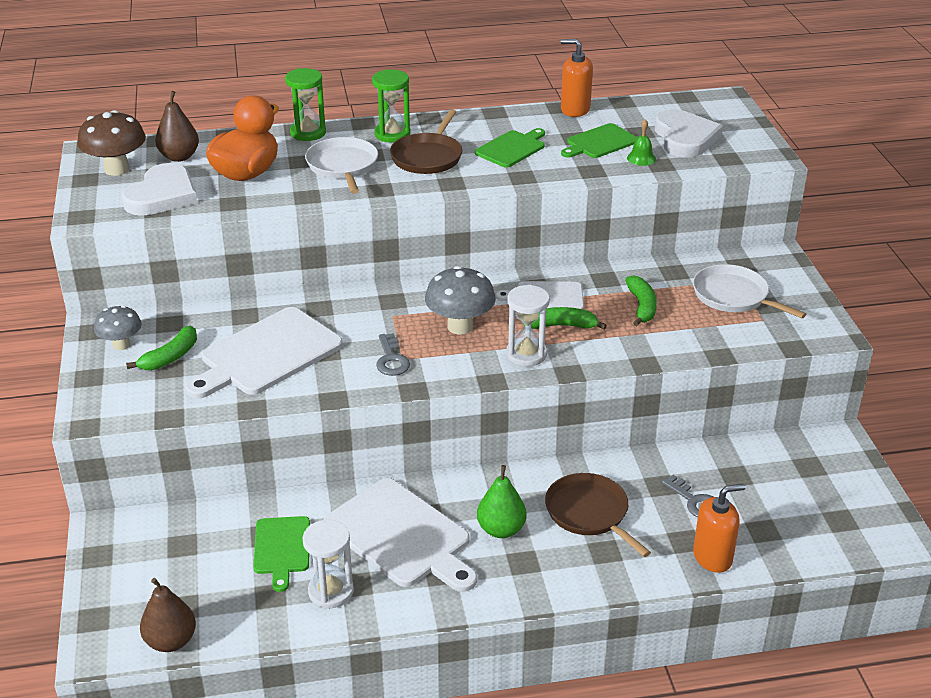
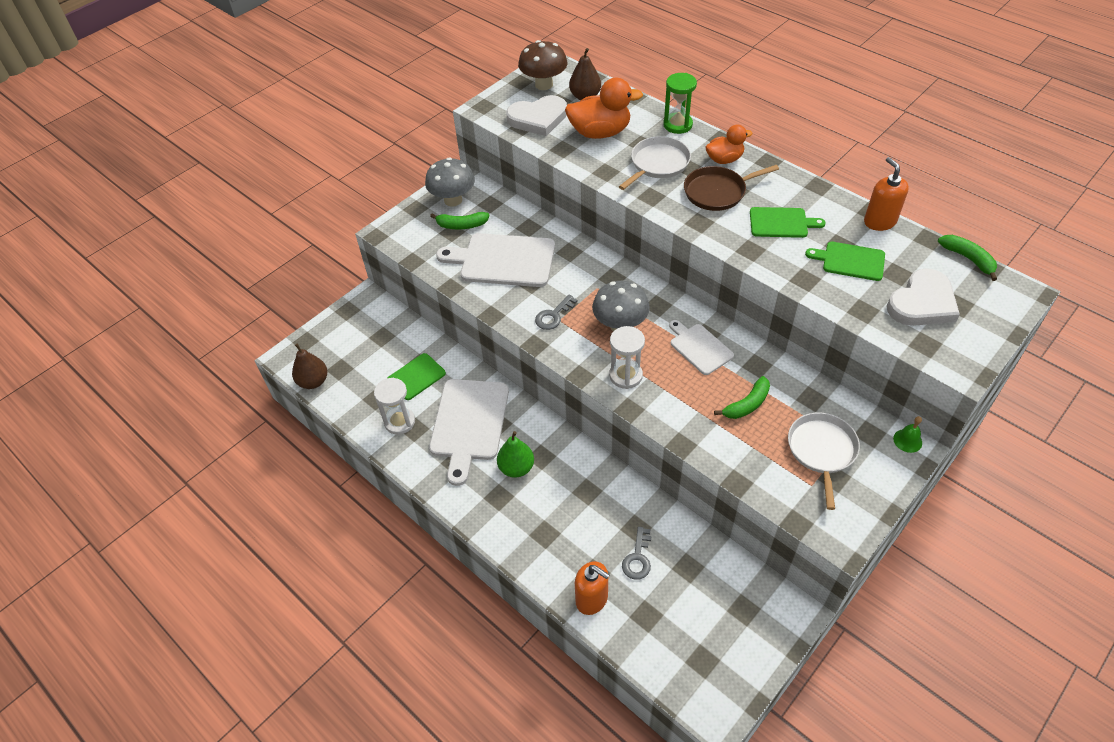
camera: 55 degrees right, 15 degrees up
(121, 345) = (453, 200): grey mushroom -> grey mushroom, size x1.53
(392, 134) = (724, 159): green hourglass -> orange duck
(561, 325) = (676, 374): green banana -> green banana (968, 259)
(589, 513) = (572, 504): brown pan -> none
(641, 158) = (858, 295): green bell -> green bell (907, 440)

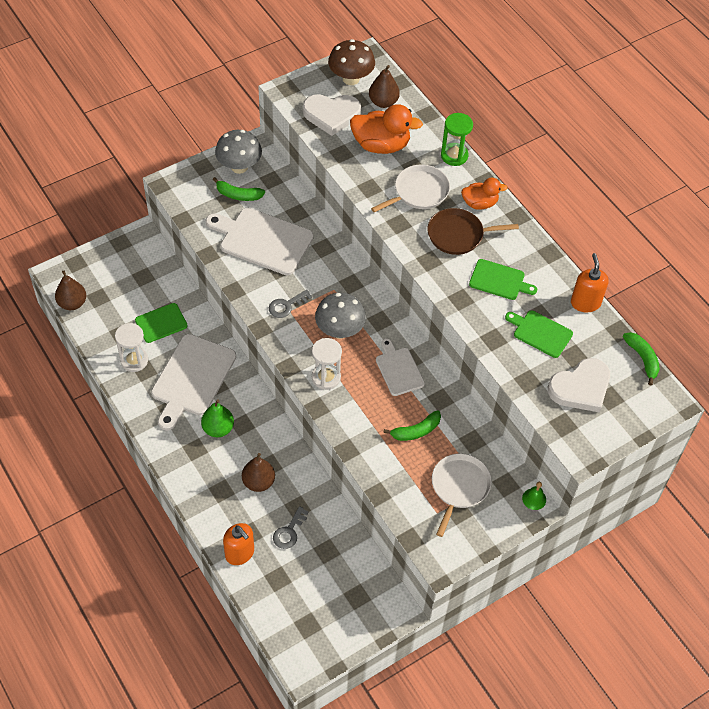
camera: 10 degrees right, 5 degrees up
(582, 513) = (258, 482): none -> brown pear

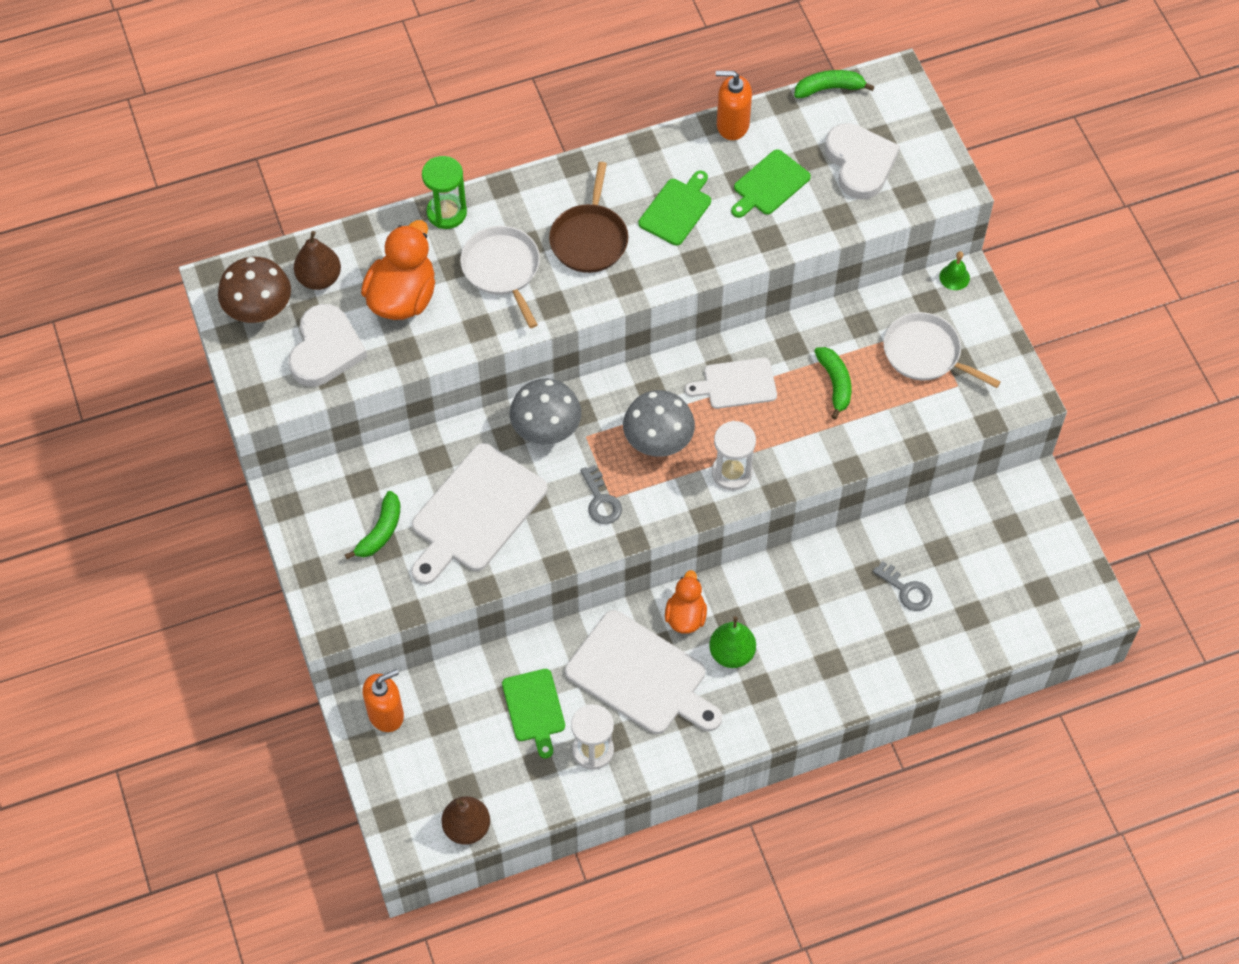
camera: 75 degrees left, 5 degrees up
(239, 167) = (324, 522): grey mushroom -> grey mushroom (546, 430)
(240, 553) = (929, 655): orange soap dispenser -> orange soap dispenser (386, 714)
(258, 482) = (826, 615): brown pear -> none
(479, 203) = (540, 202): orange duck -> orange duck (685, 616)

